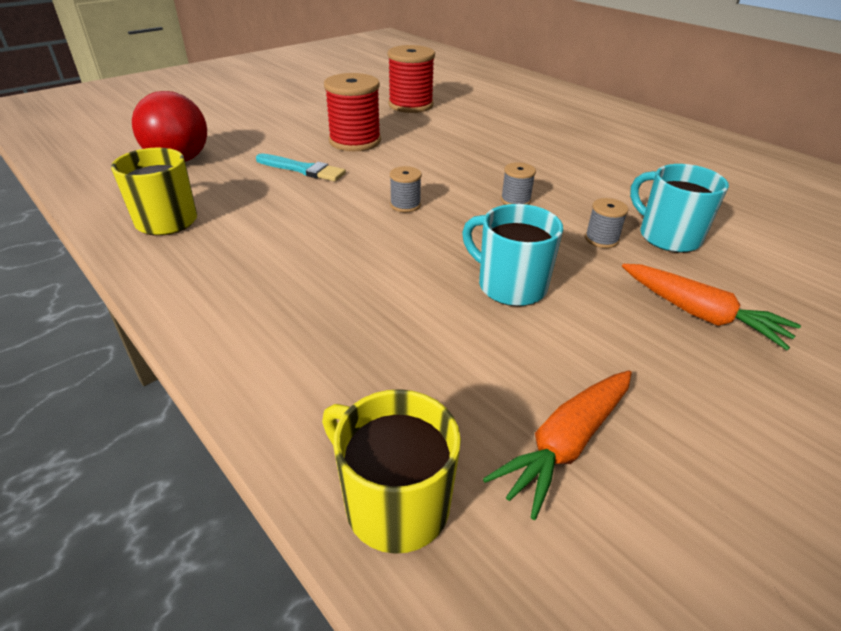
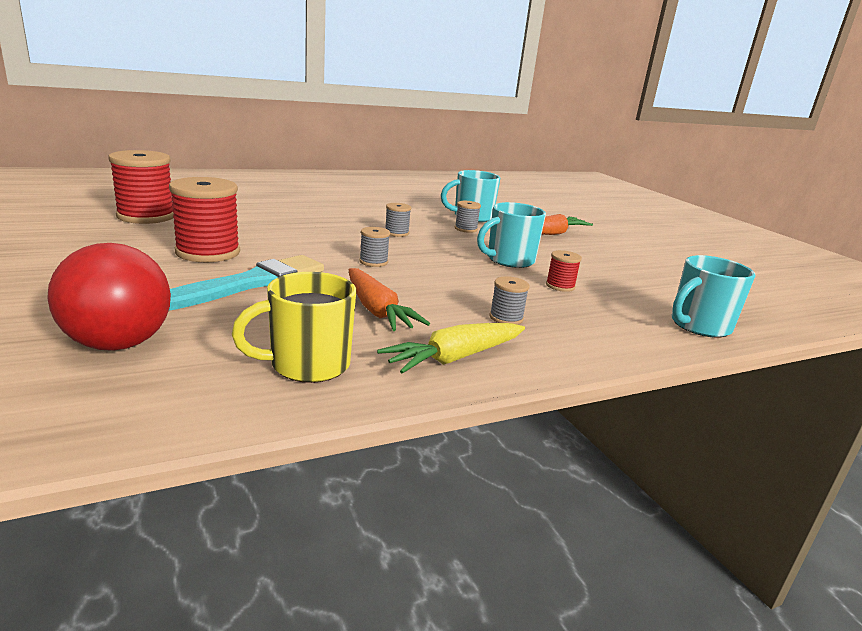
camera: 75 degrees left, 15 degrees down
(197, 281) = (455, 358): none -> yellow carrot
(303, 169) = (250, 283): turquoise brush -> turquoise brush, size x1.52
(308, 301) = (506, 318): none -> grey spool
(394, 503) = (699, 326): yellow mug -> turquoise mug
(449, 337) = (560, 286): none -> red spool
(565, 444) = (650, 283): orange carrot -> orange carrot (377, 310)

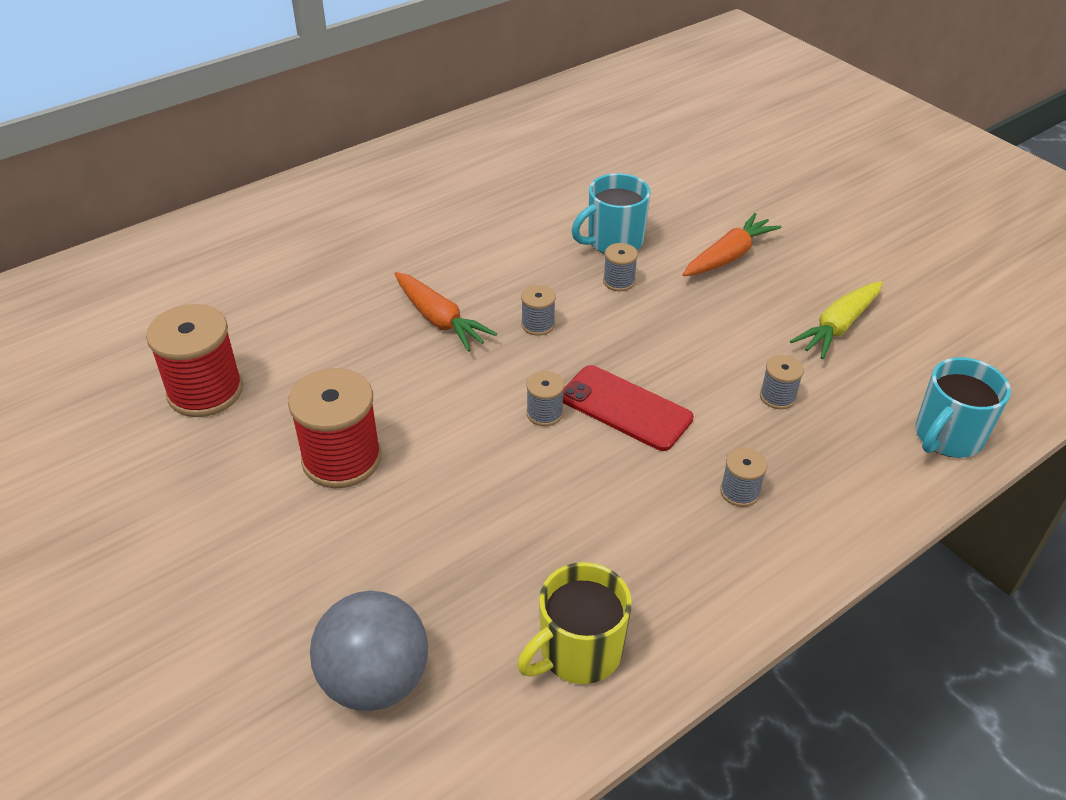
camera: 10 degrees left, 20 degrees up
(118, 343) = (375, 680): red ball -> grey ball
(250, 283) = (433, 514): turquoise brush -> none
(377, 310) = (598, 524): orange carrot -> orange carrot (439, 320)
(436, 270) = (625, 408): none -> red phone
(455, 358) = (714, 590): yellow carrot -> yellow carrot (838, 327)
(509, 260) = (700, 351): turquoise mug -> none
(560, 286) = (777, 397): red spool -> grey spool

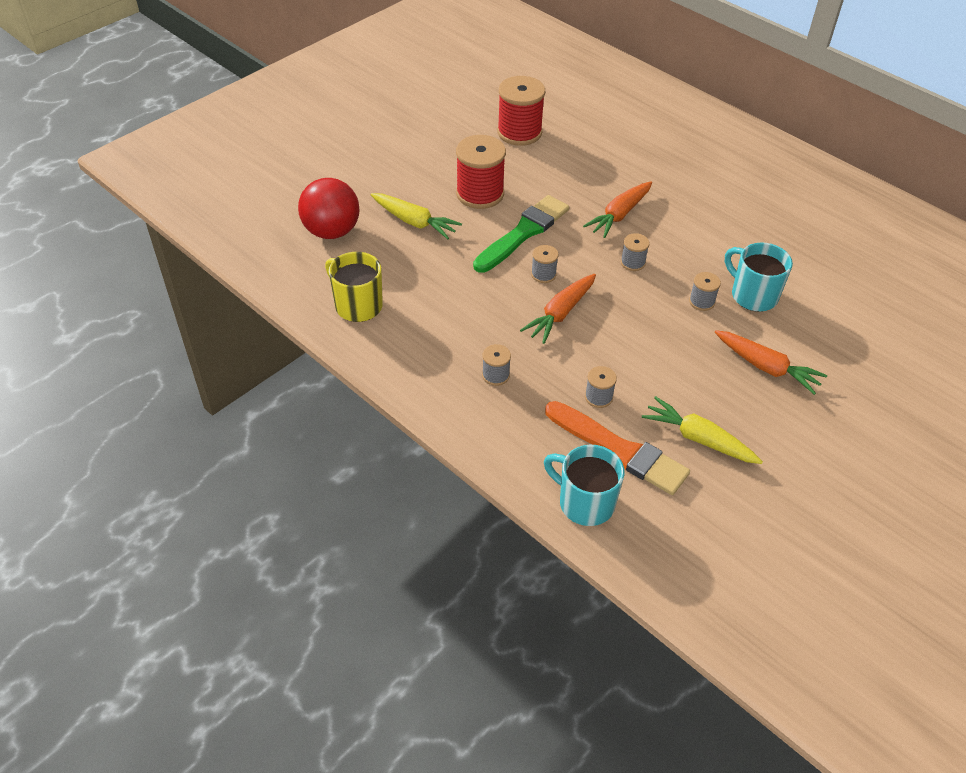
camera: 80 degrees right, 5 degrees up
(375, 680) = (331, 231): grey ball -> red ball
(385, 552) = (414, 222): none -> yellow carrot
(450, 421) = (523, 233): none -> green brush
(625, 408) = (560, 313): red phone -> orange carrot
(862, 393) = (619, 450): none -> orange brush

